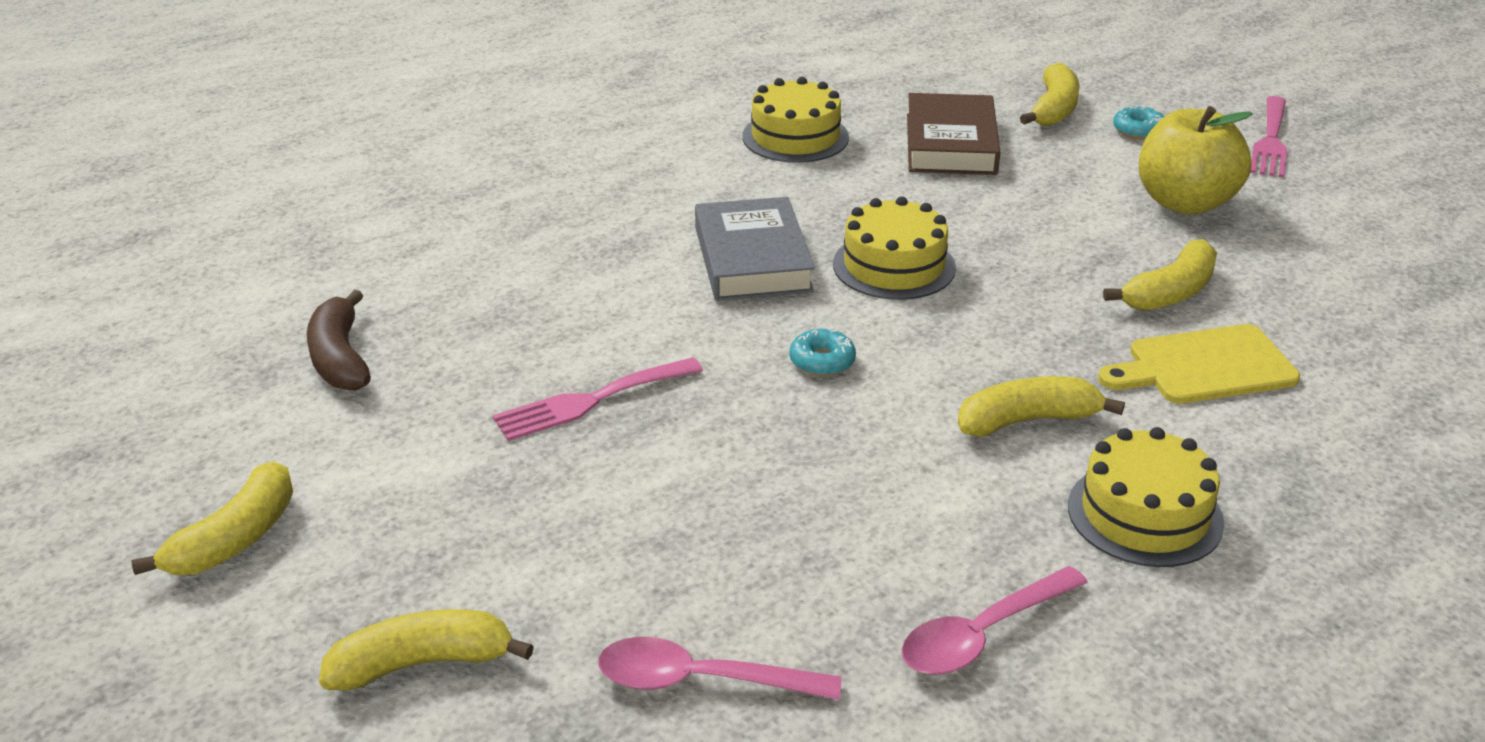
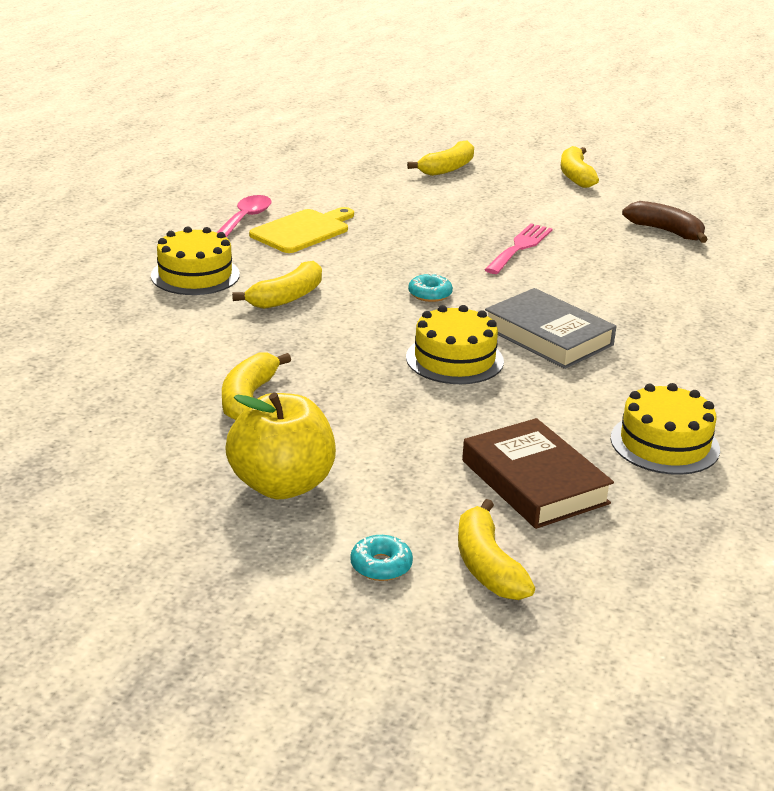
camera: 145 degrees right, 5 degrees down
(702, 681) = (341, 187): pink spoon -> none
(1204, 367) = (198, 353): yellow cutting board -> yellow cutting board (303, 231)
(1271, 141) = (235, 601): pink fork -> none

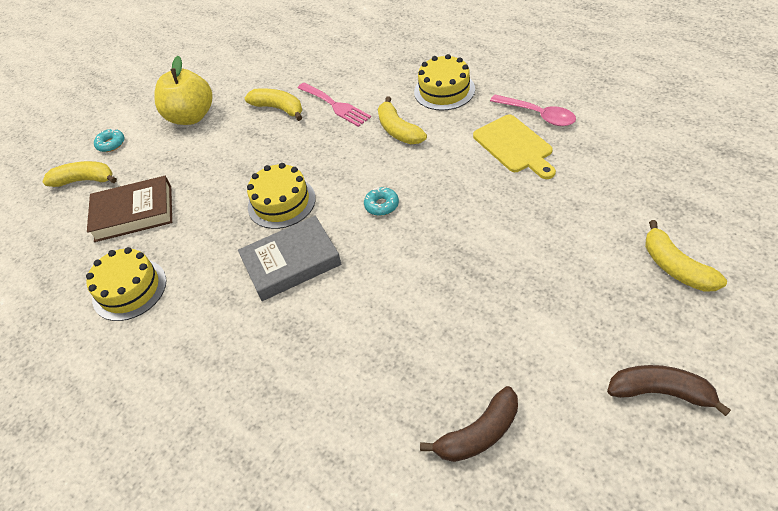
camera: 115 degrees right, 20 degrees up
(519, 247) = (458, 283): pink fork -> pink fork (335, 105)
(575, 176) = (660, 392): yellow banana -> brown banana

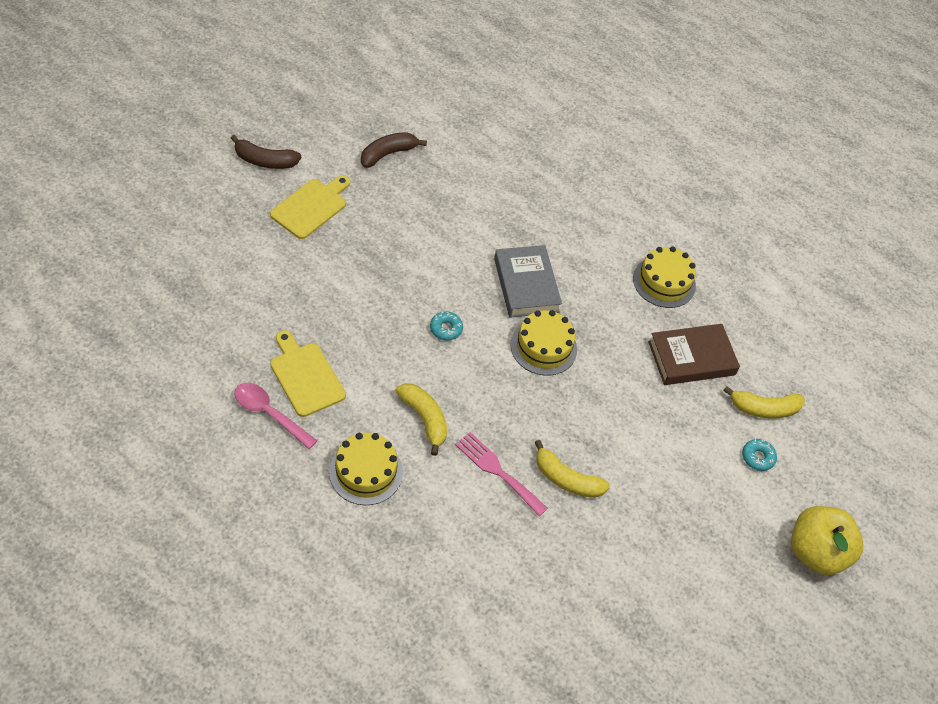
camera: 165 degrees right, 5 degrees up
(191, 116) = (673, 485): yellow apple -> yellow apple (815, 552)
(291, 262) = (526, 285): grey book -> grey book turned 75 degrees counterclockwise
(567, 326) = (311, 207): none -> yellow cutting board
(675, 267) = (212, 236): yellow banana -> none

